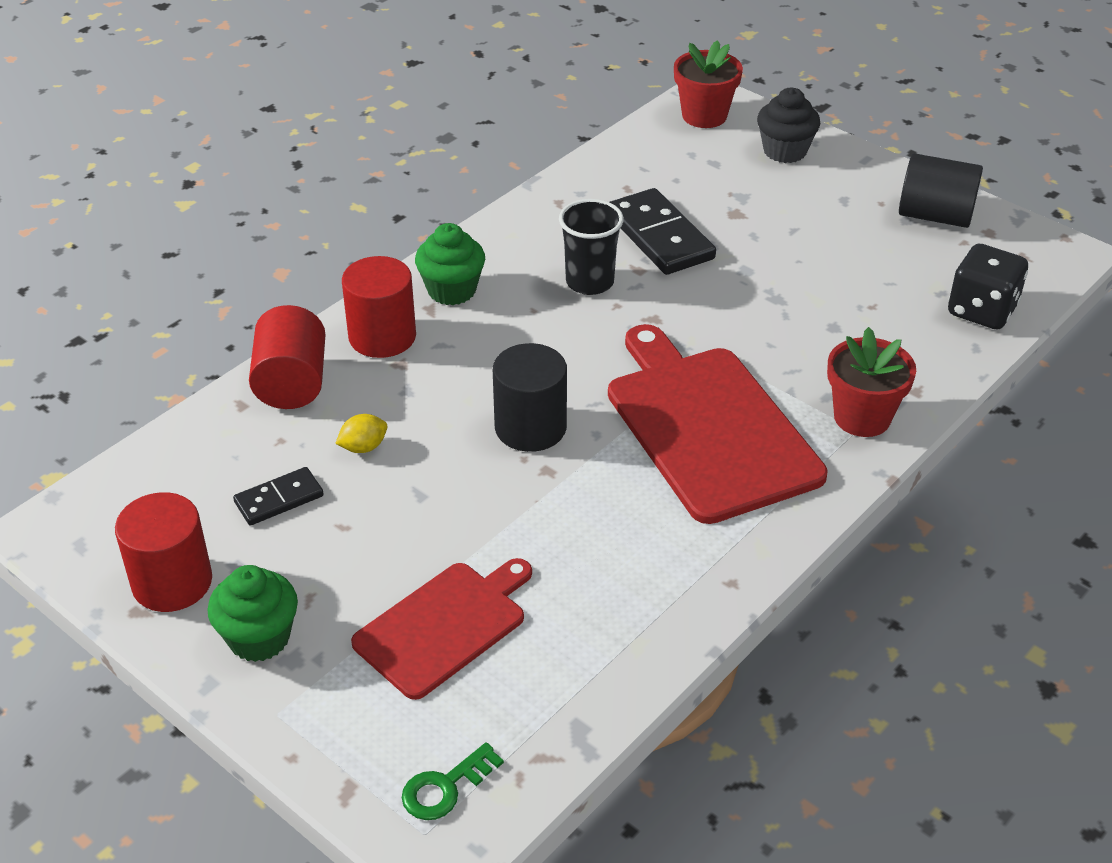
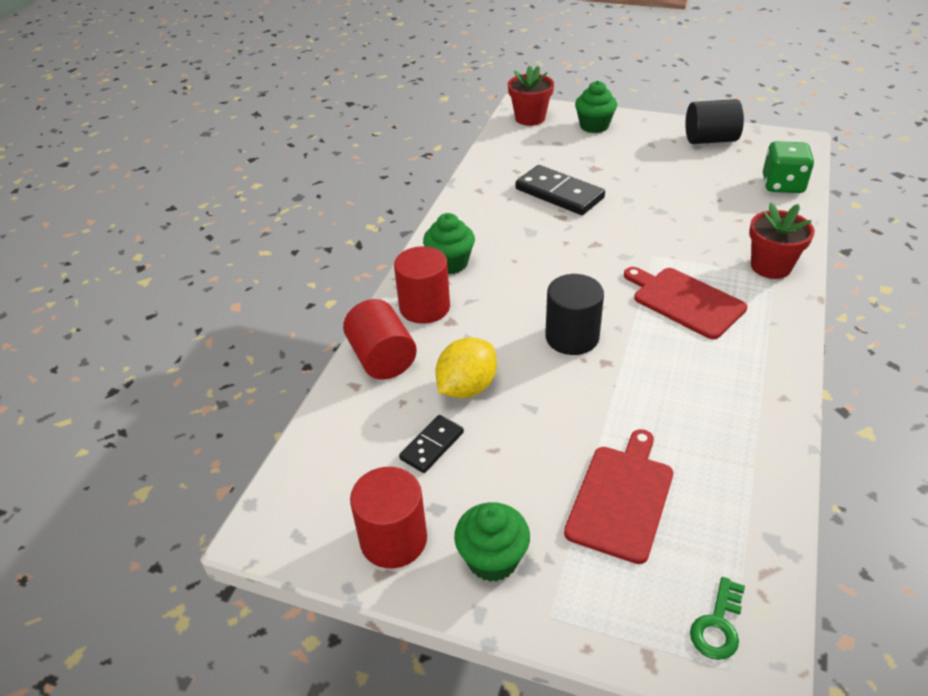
camera: 20 degrees left, 0 degrees up
(363, 447) = (467, 387): yellow lemon -> yellow lemon, size x1.87
(589, 282) = (537, 233): black cup -> none
(708, 427) = (685, 301): red cutting board -> red cutting board, size x0.62
(785, 151) = (594, 126): black cupcake -> green cupcake
(982, 310) = (782, 185): black dice -> green dice

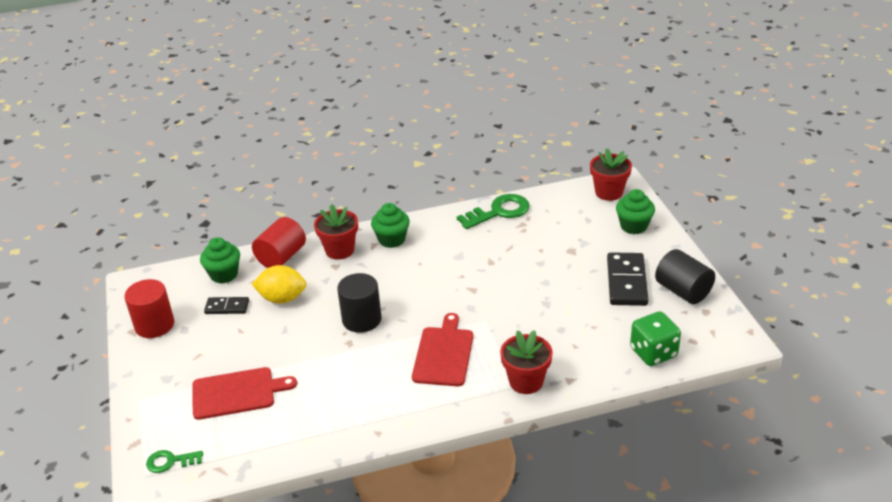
camera: 55 degrees right, 5 degrees down
(424, 307) = (339, 250): red cylinder -> red flower pot
(486, 182) = (499, 212): none -> green key
(492, 559) = (163, 363): green cupcake -> green cupcake (224, 274)
(559, 193) = (519, 249): black domino -> black domino (627, 282)

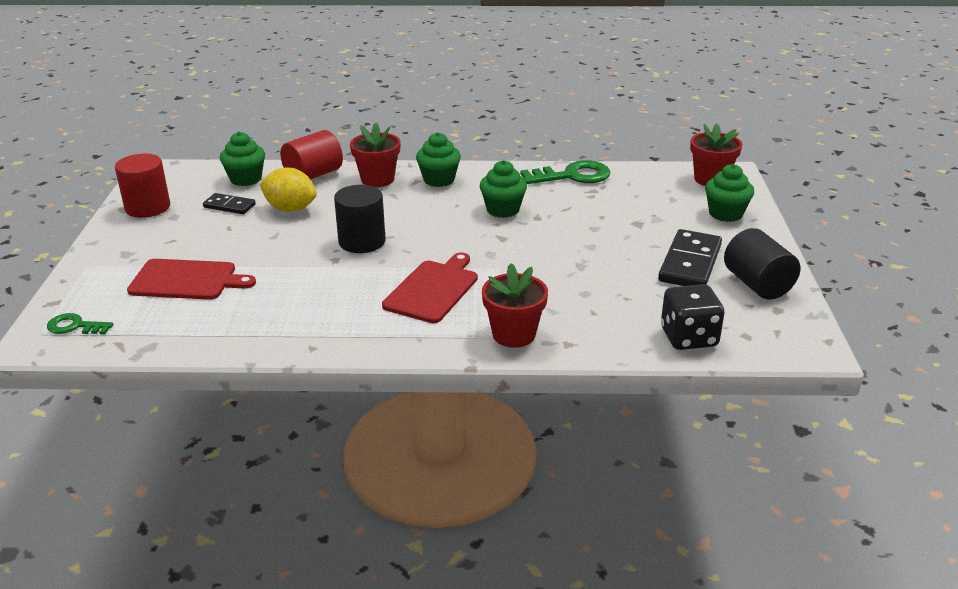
camera: 15 degrees right, 5 degrees down
(460, 260) = (503, 210): none -> green cupcake
(653, 353) = (688, 337): green dice -> black dice

